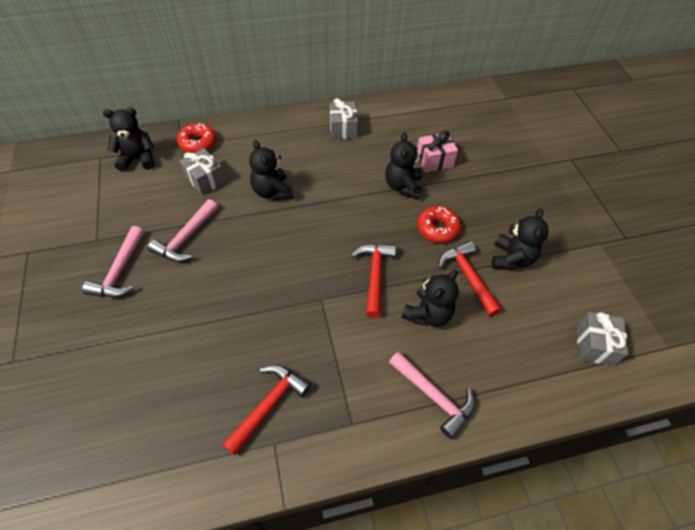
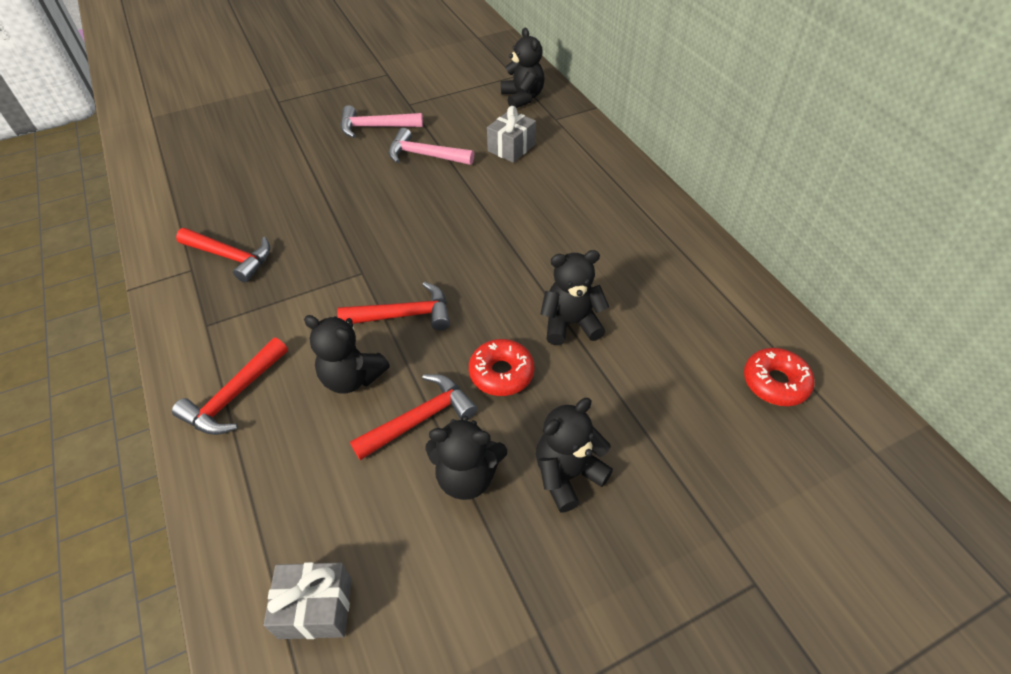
camera: 80 degrees right, 5 degrees down
(198, 143) = (565, 129): red donut -> red donut (775, 383)
(272, 191) = (512, 201): black teddy bear -> black teddy bear (567, 475)
(343, 129) = (657, 242): grey gift -> none
(434, 160) = (642, 355): pink gift -> none
(434, 396) = (234, 397): pink hammer -> red hammer

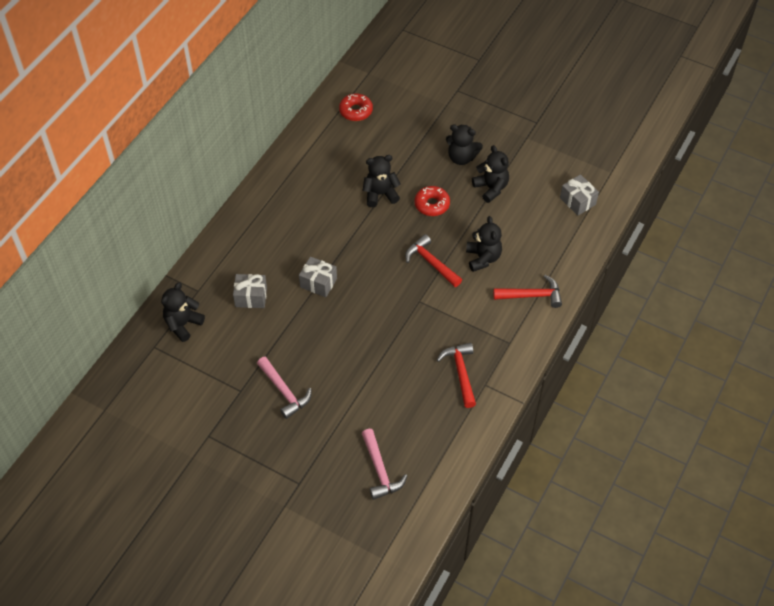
camera: 125 degrees left, 5 degrees up
(420, 418) = (480, 219): red hammer -> none
(424, 155) = (294, 340): pink hammer -> pink hammer (380, 470)
(479, 201) = (318, 283): none -> grey gift
(570, 324) = (380, 194): black teddy bear -> black teddy bear turned 120 degrees clockwise

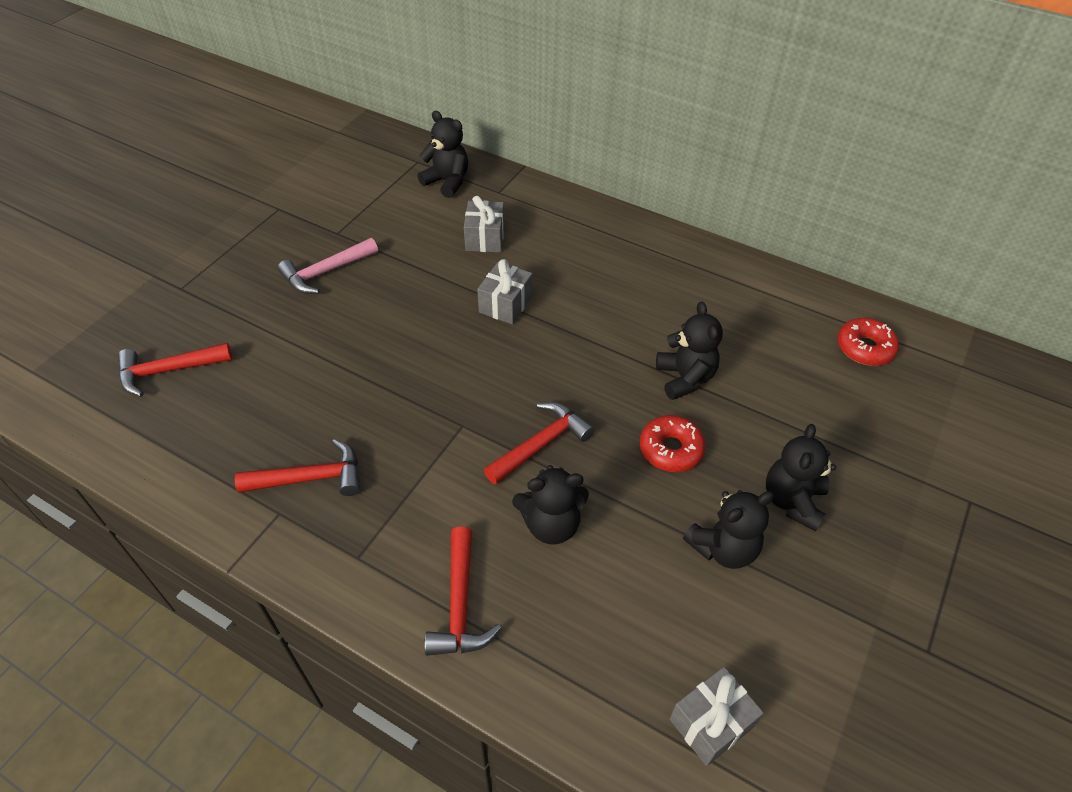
camera: 90 degrees right, 5 degrees down
(380, 470) = (168, 371): pink hammer -> red hammer

